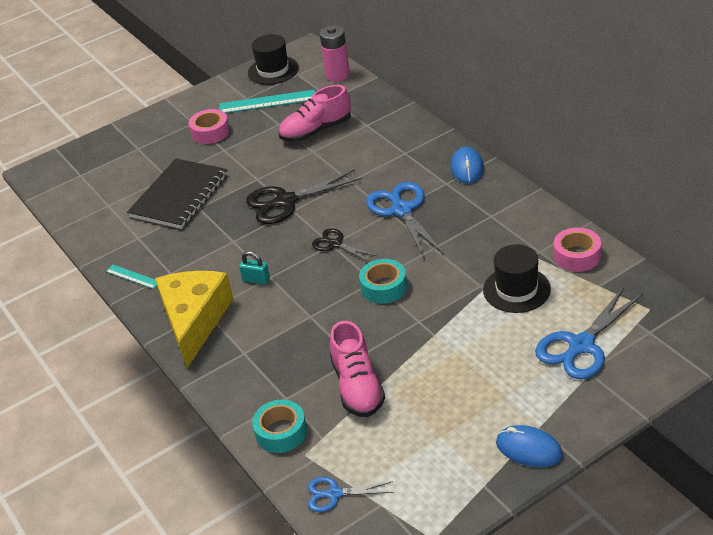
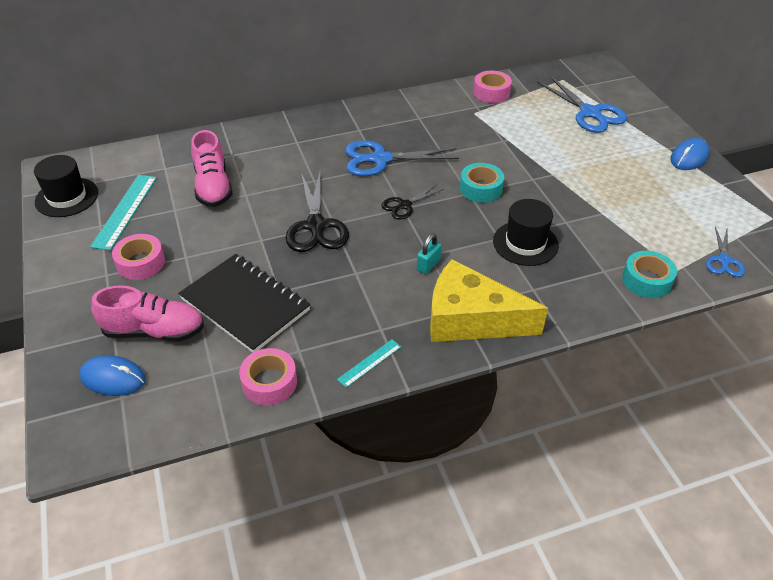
camera: 80 degrees left, 5 degrees up
(104, 233) = (269, 382): none -> pink tape
(338, 75) = (127, 156): pink battery -> none
(357, 387) = (601, 226): pink shoe -> pink shoe (154, 331)
(467, 168) = (346, 115): blue mouse -> blue mouse (113, 378)
(516, 290) = (516, 125): black hat -> black hat (525, 243)

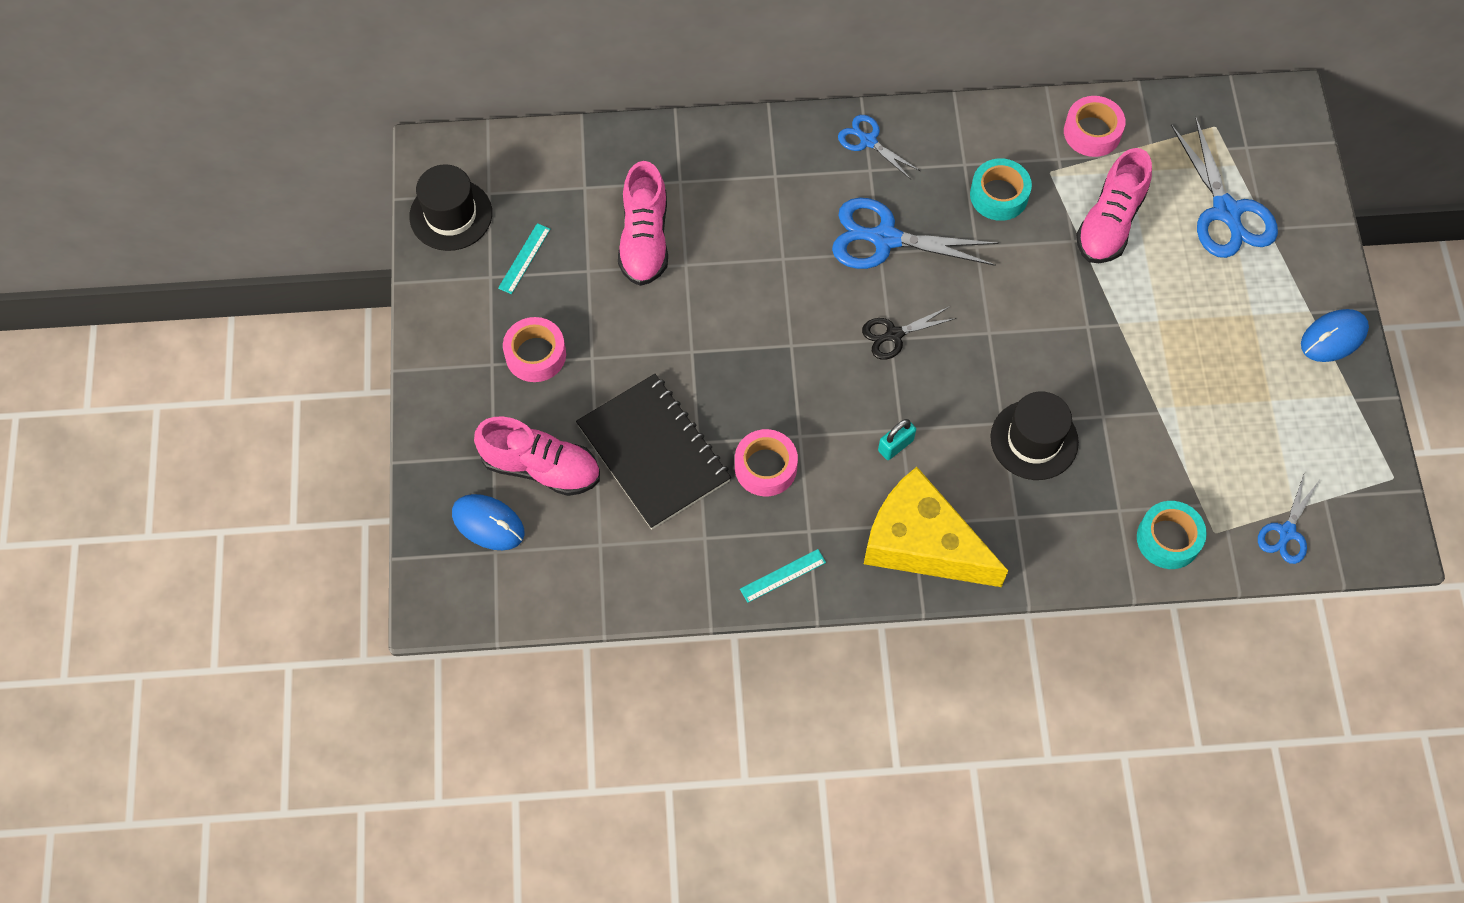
camera: 15 degrees right, 20 degrees up
(125, 211) = (524, 258): turquoise ruler -> turquoise ruler, size x0.54
(269, 382) = (662, 574): pink tape -> pink tape (765, 467)
(316, 226) = (767, 344): black scissors -> none
(353, 117) = (868, 141): none -> blue scissors
(481, 189) = (1008, 328): turquoise tape -> turquoise tape (999, 195)
(522, 129) = (1110, 222): none -> pink shoe

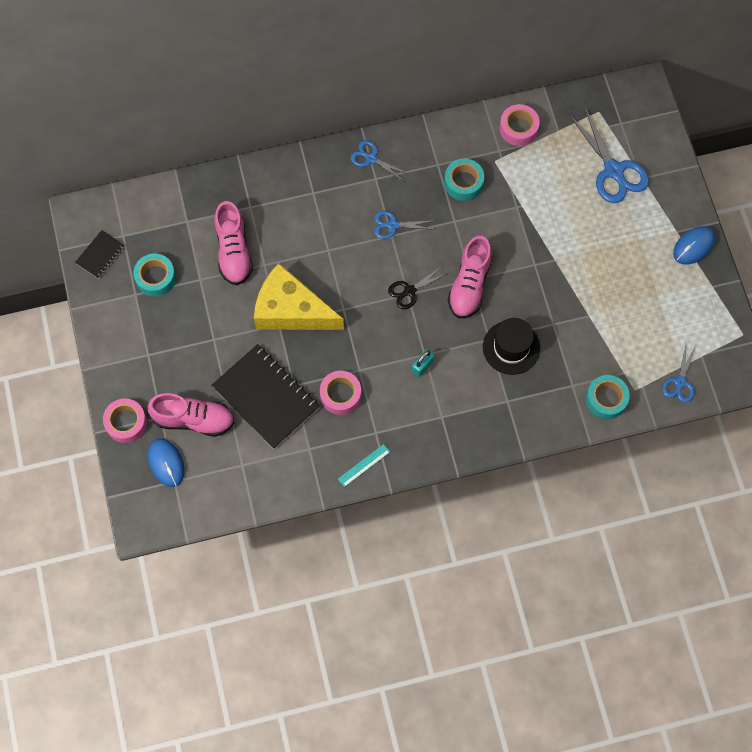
camera: 10 degrees left, 5 degrees up
(451, 215) = (100, 255): black hat -> black notebook
(488, 523) = (166, 463): blue mouse -> blue mouse turned 45 degrees clockwise
(524, 258) = (155, 278): turquoise ruler -> turquoise tape
(535, 354) = (176, 343): pink tape -> pink tape (126, 423)
(884, 238) = (393, 225): blue scissors -> blue scissors, size x0.56
(922, 543) = (449, 428): yellow cheese -> yellow cheese (291, 310)
(1110, 222) = (539, 190): pink shoe -> pink shoe (469, 285)

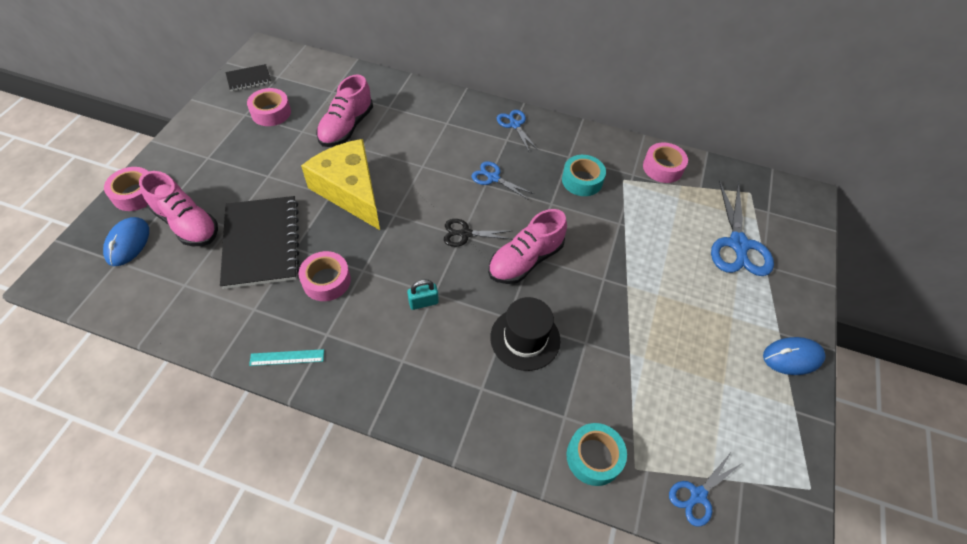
camera: 30 degrees right, 15 degrees down
(155, 278) = (271, 112): turquoise tape -> pink tape

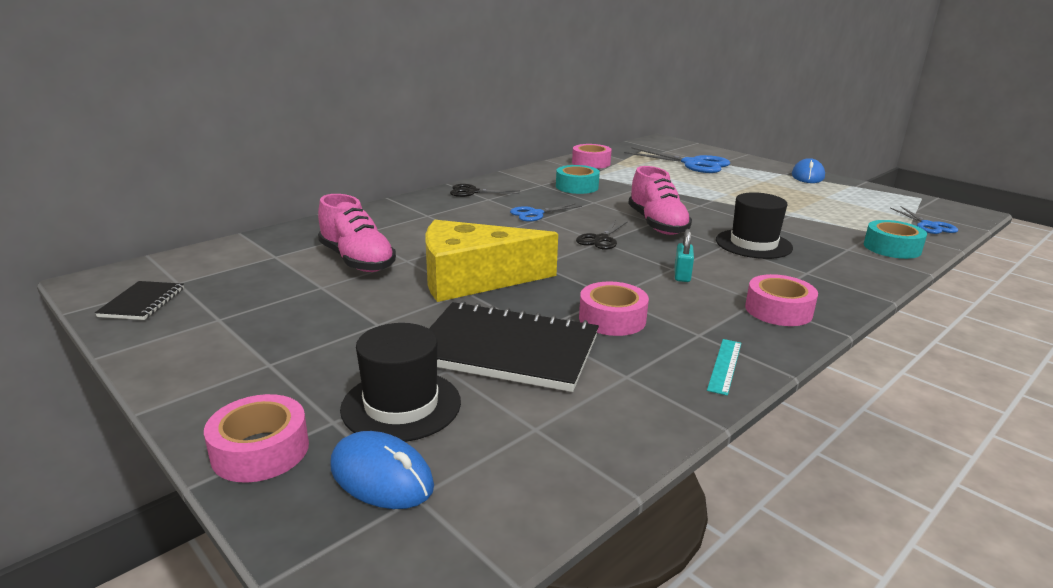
camera: 60 degrees left, 30 degrees down
(187, 224) = (401, 405): pink shoe -> black hat
(271, 112) = (248, 300): pink tape -> pink tape (778, 310)
(514, 125) = (472, 192): blue scissors -> black scissors

